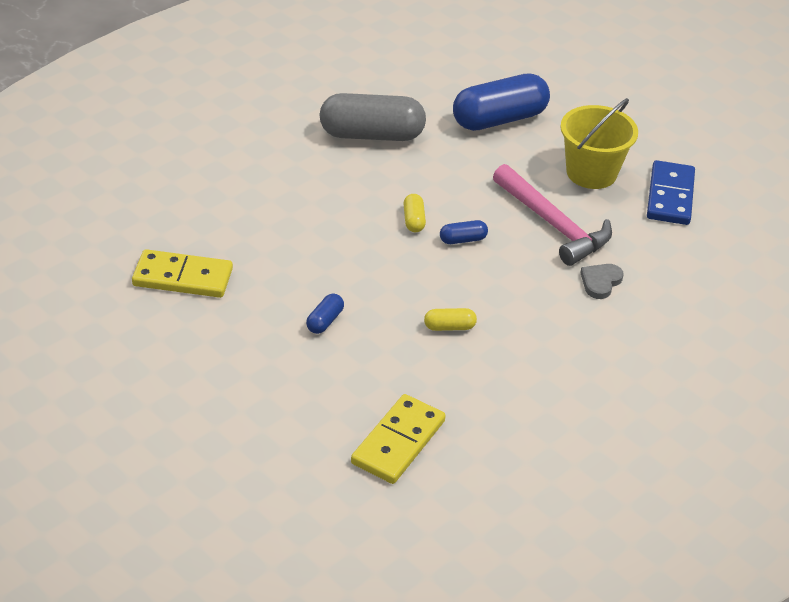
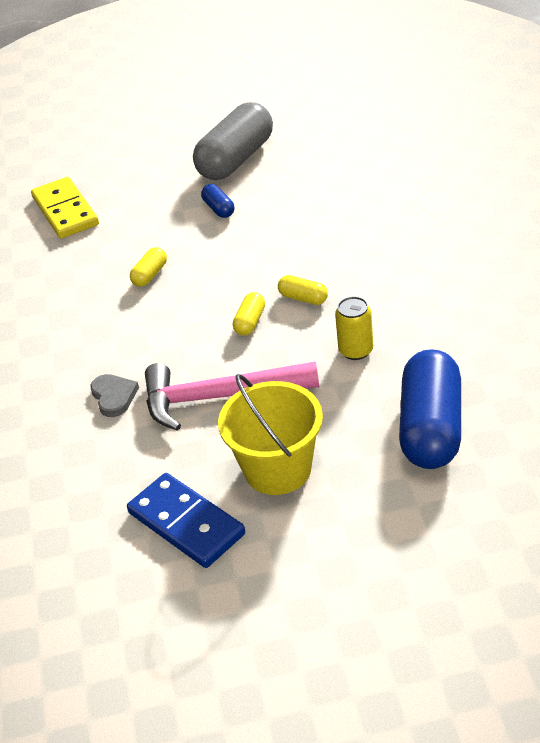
camera: 130 degrees right, 0 degrees up
(182, 278) = (331, 149): yellow domino -> none
(372, 135) = (464, 312): grey capsule -> grey capsule (236, 159)
(452, 174) = (356, 350): none -> yellow can
(463, 240) = (250, 322): blue capsule -> yellow capsule

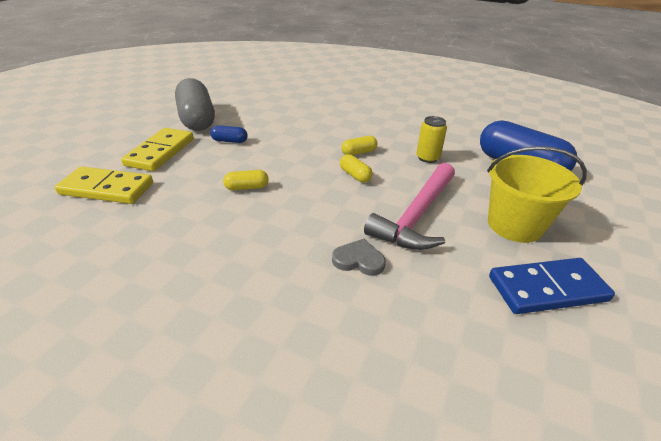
camera: 60 degrees left, 5 degrees down
(149, 190) = (160, 152): none -> yellow domino
(150, 275) = (247, 187): yellow capsule -> yellow capsule turned 75 degrees counterclockwise

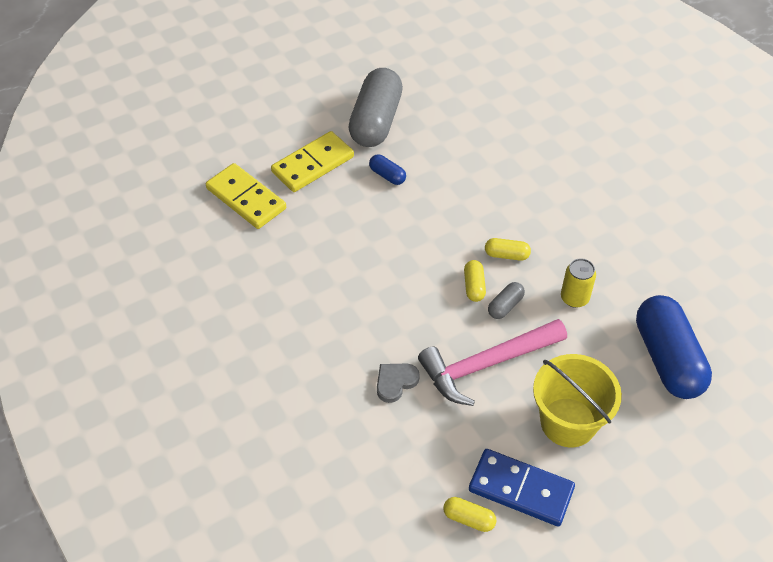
camera: 35 degrees right, 15 degrees up
(247, 187) = (361, 254): yellow capsule -> yellow capsule (469, 518)
(358, 260) = (395, 382): grey heart -> grey heart turned 90 degrees counterclockwise
(389, 178) = (505, 306): none -> grey capsule

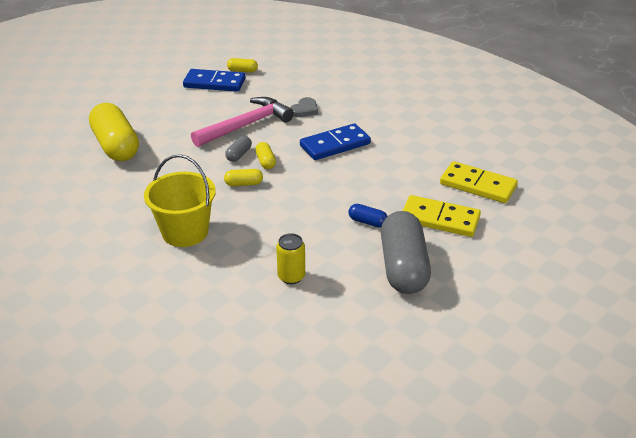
camera: 165 degrees right, 15 degrees down
(313, 164) = (440, 219): yellow domino -> yellow domino turned 75 degrees clockwise
(378, 298) = (335, 145): none -> blue domino
(568, 422) = (187, 110): yellow bucket -> yellow bucket (185, 232)
(574, 298) = (185, 167): yellow can -> yellow can (291, 276)
(667, 359) = (116, 146): blue capsule -> yellow capsule

